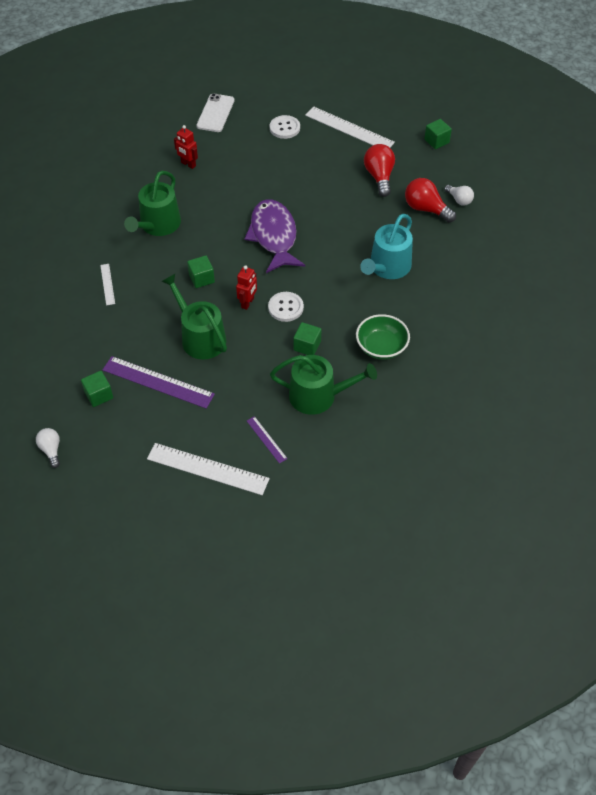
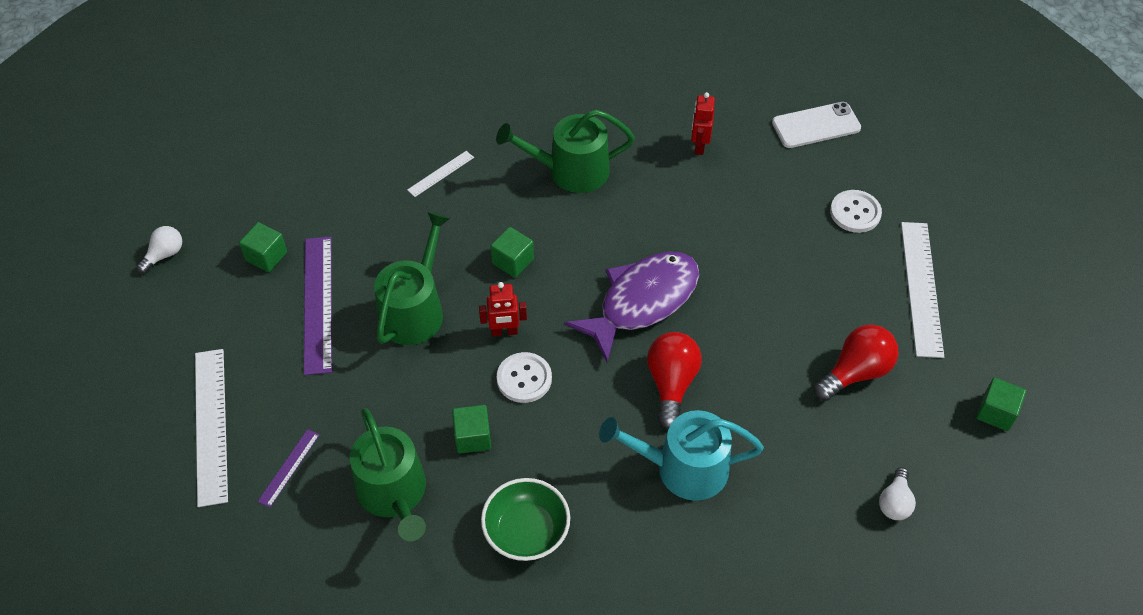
camera: 60 degrees right, 0 degrees up
(426, 209) = (838, 464): red light bulb -> red light bulb (671, 384)

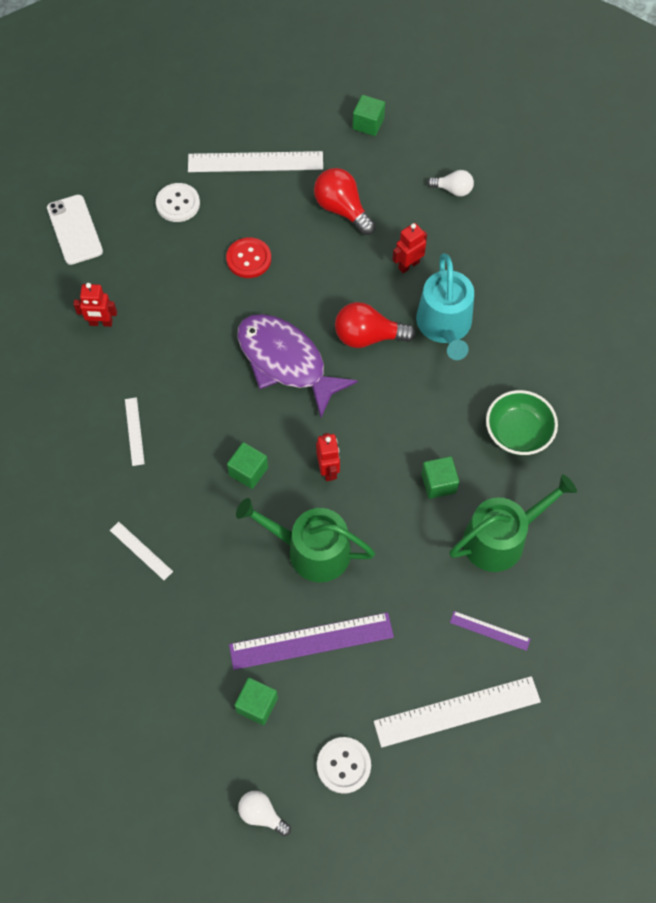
camera: 95 degrees left, 10 degrees up
(524, 379) = (375, 449): white button -> white button (343, 765)
(570, 171) = (134, 431): green watering can -> white ruler
(773, 437) = (408, 265): none -> red robot
(780, 274) = (249, 259): none -> red button

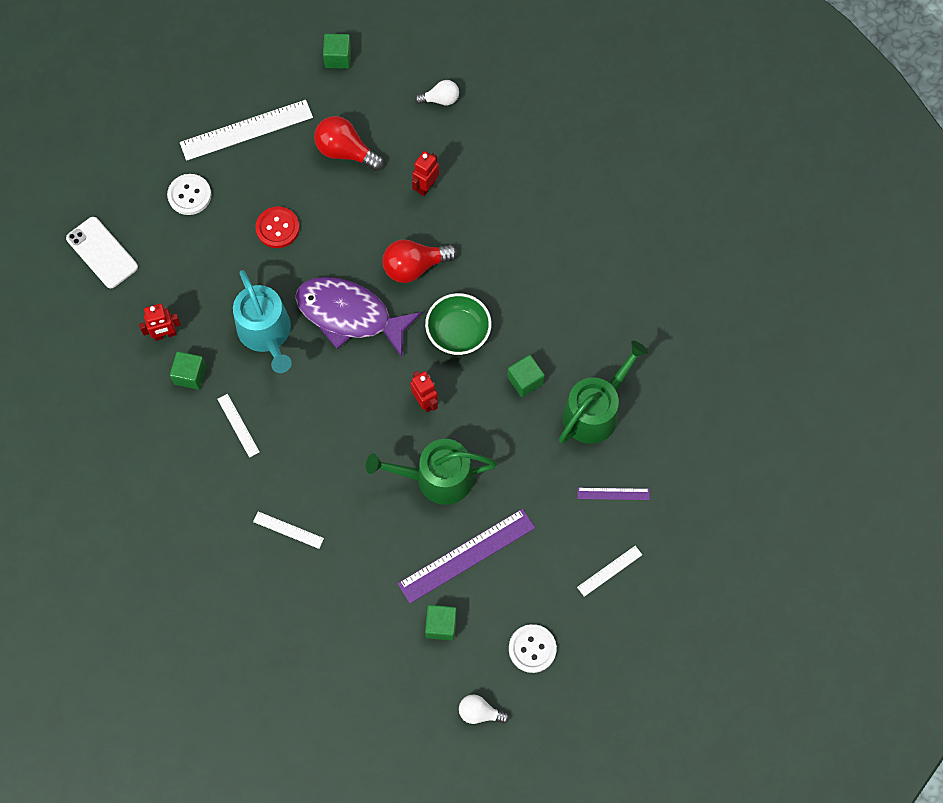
camera: 20 degrees left, 5 degrees up
(248, 471) = (355, 427): green cube -> green cube (190, 375)
(445, 326) = (479, 234): turquoise watering can -> turquoise watering can (266, 333)
(457, 711) = (609, 570): white ruler -> white ruler, size x0.50
(518, 433) = (578, 312): green bowl -> green bowl (458, 332)

